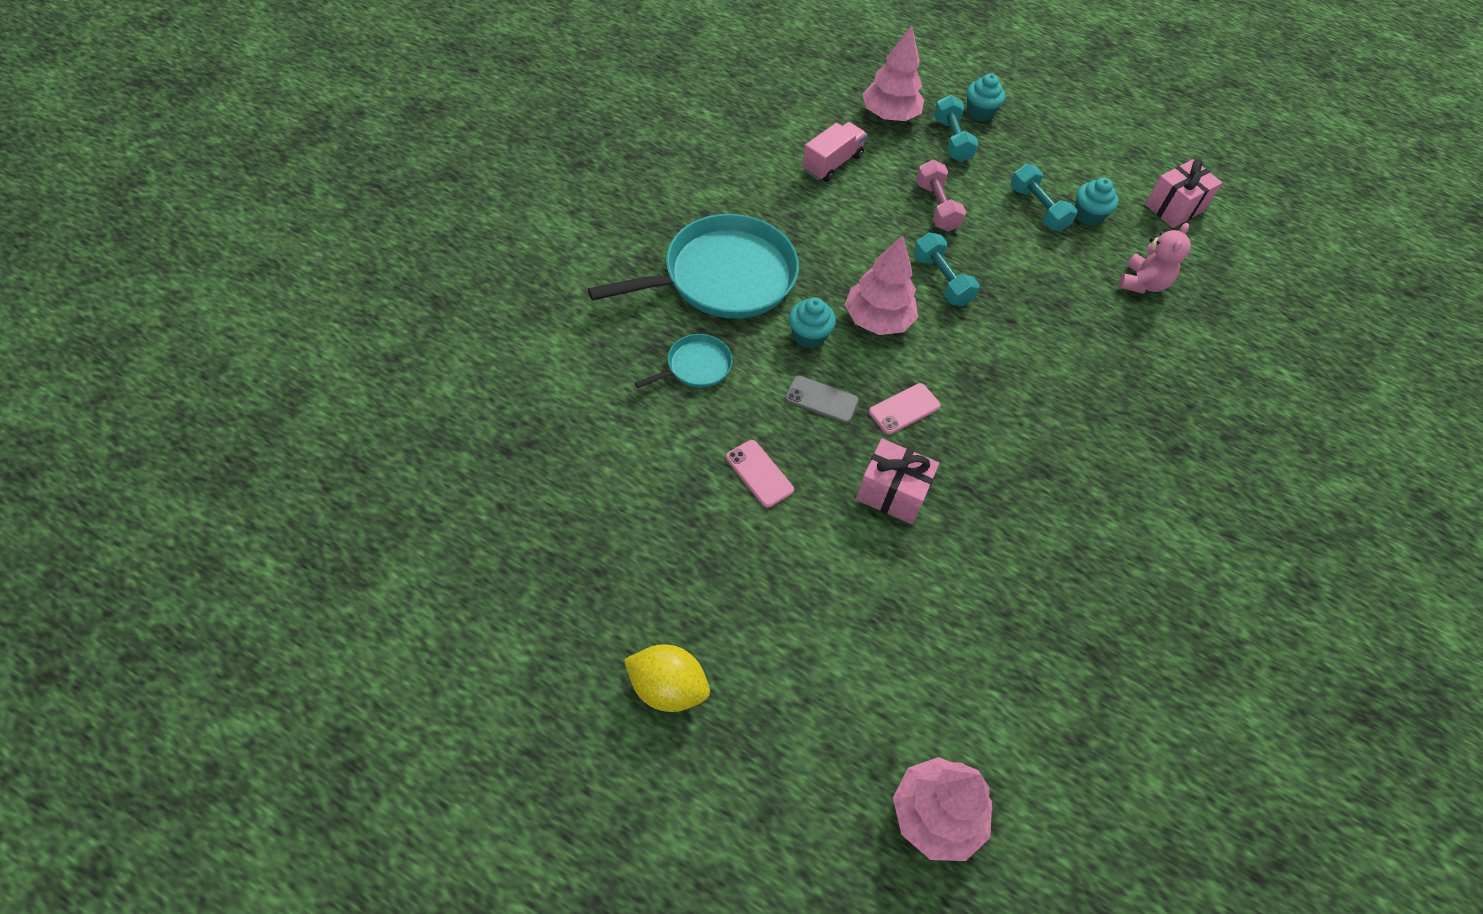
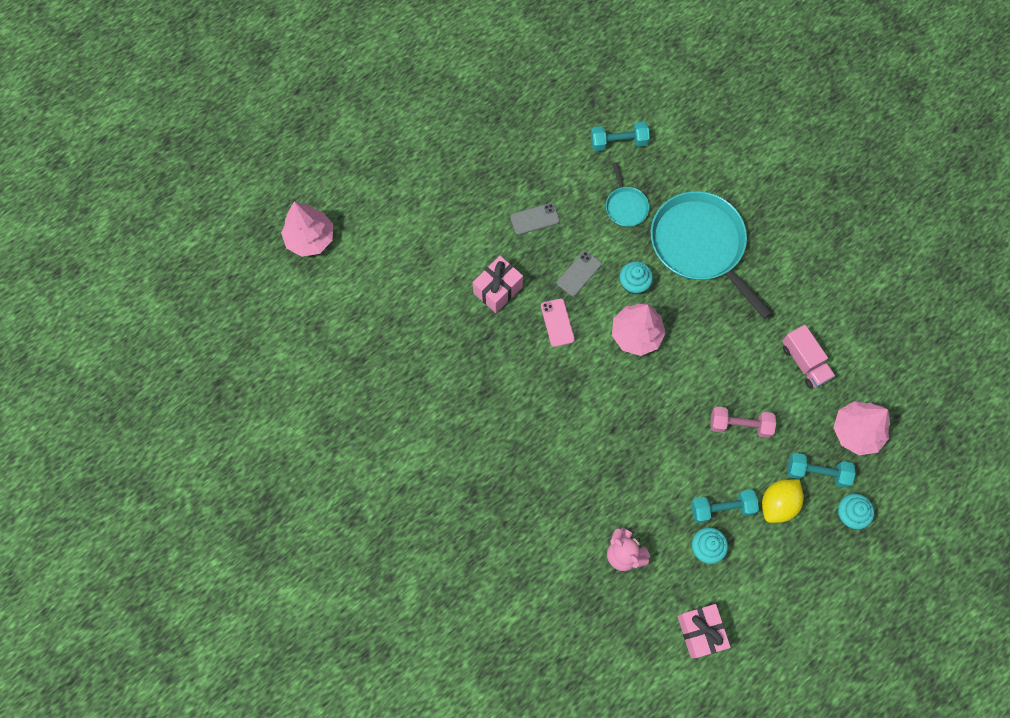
camera: 115 degrees right, 15 degrees up
(667, 688) = (420, 135): yellow lemon -> yellow lemon (778, 504)
(723, 277) = (700, 245): turquoise pan -> turquoise pan turned 150 degrees clockwise
(759, 473) = (534, 219): pink phone -> grey phone
(941, 280) = (663, 396): turquoise dumbbell -> turquoise dumbbell (618, 142)

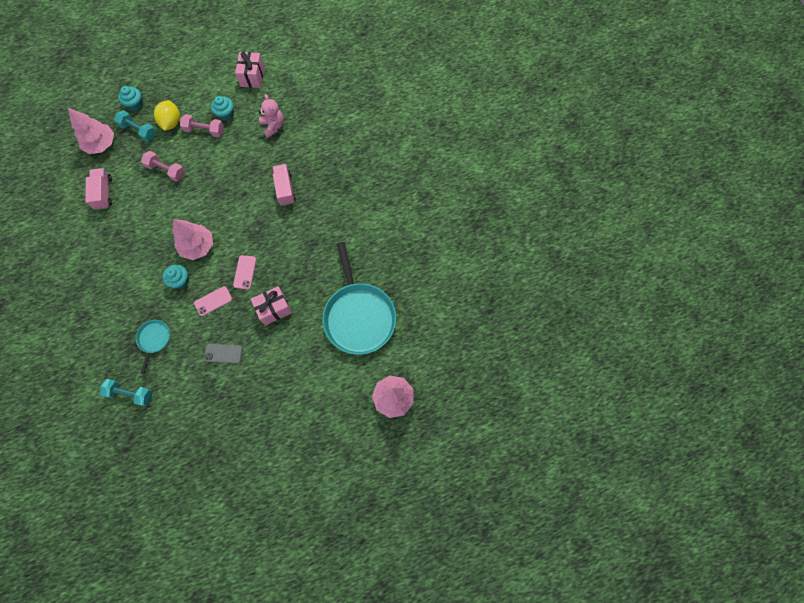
camera: 160 degrees left, 0 degrees up
(559, 457) = (285, 189): none -> pink truck
(579, 273) = (213, 301): grey phone -> pink phone
(700, 245) = (120, 291): turquoise pan -> turquoise pan (359, 316)
(722, 508) = (204, 130): turquoise dumbbell -> pink dumbbell
(778, 504) = (171, 122): yellow lemon -> yellow lemon turned 60 degrees counterclockwise

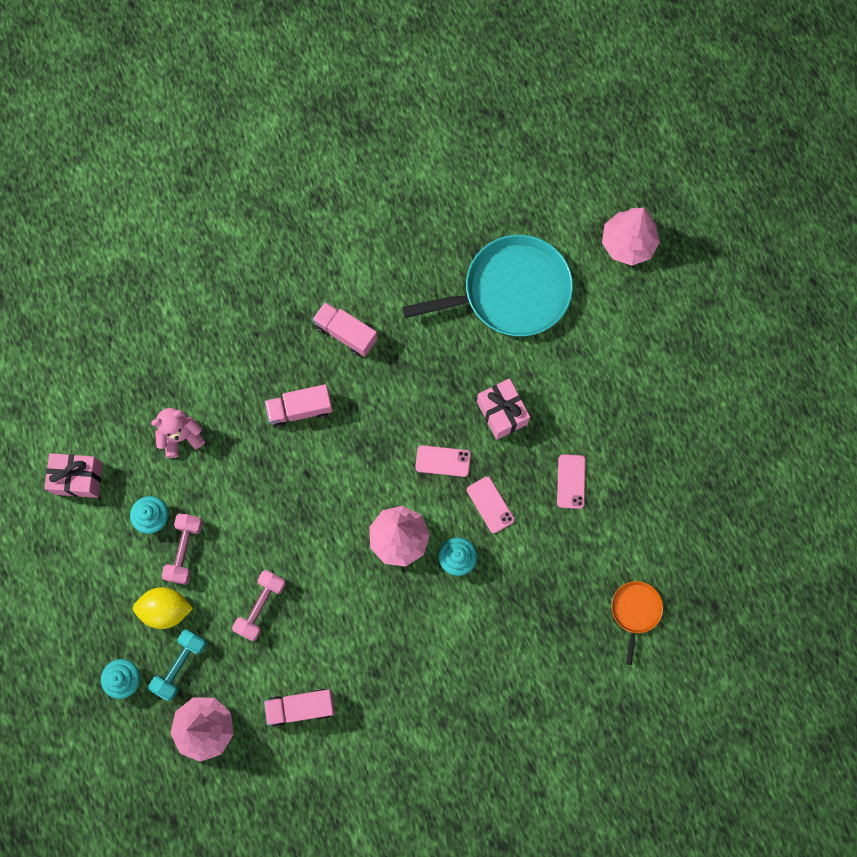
camera: 90 degrees left, 5 degrees up
(130, 394) = (635, 611): turquoise dumbbell -> orange pan
(154, 339) = (552, 587): turquoise pan -> none
(223, 353) = (571, 481): grey phone -> pink phone
(333, 214) = (346, 333): none -> pink truck

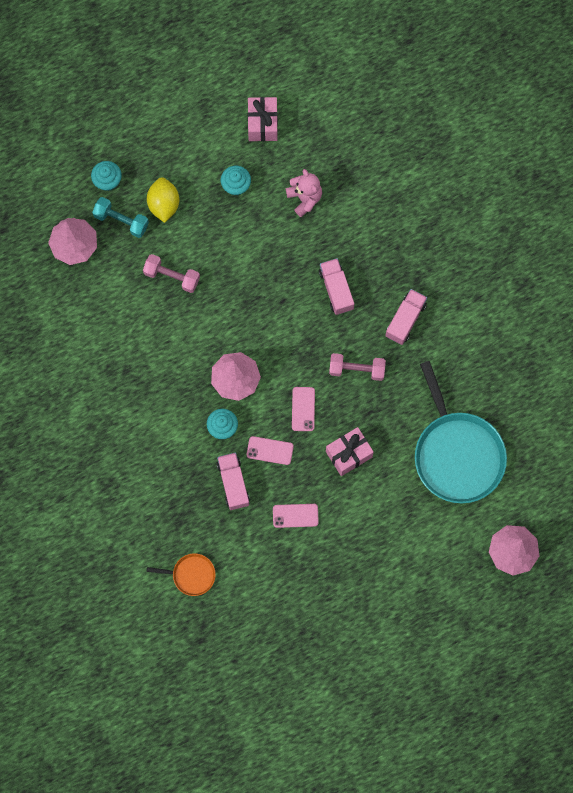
camera: 85 degrees right, 0 degrees up
(185, 550) = (211, 213): pink dumbbell -> pink dumbbell (356, 369)
(301, 707) = (95, 316): pink truck -> pink truck (233, 483)
(490, 504) = (270, 450): pink phone -> pink phone turned 45 degrees clockwise

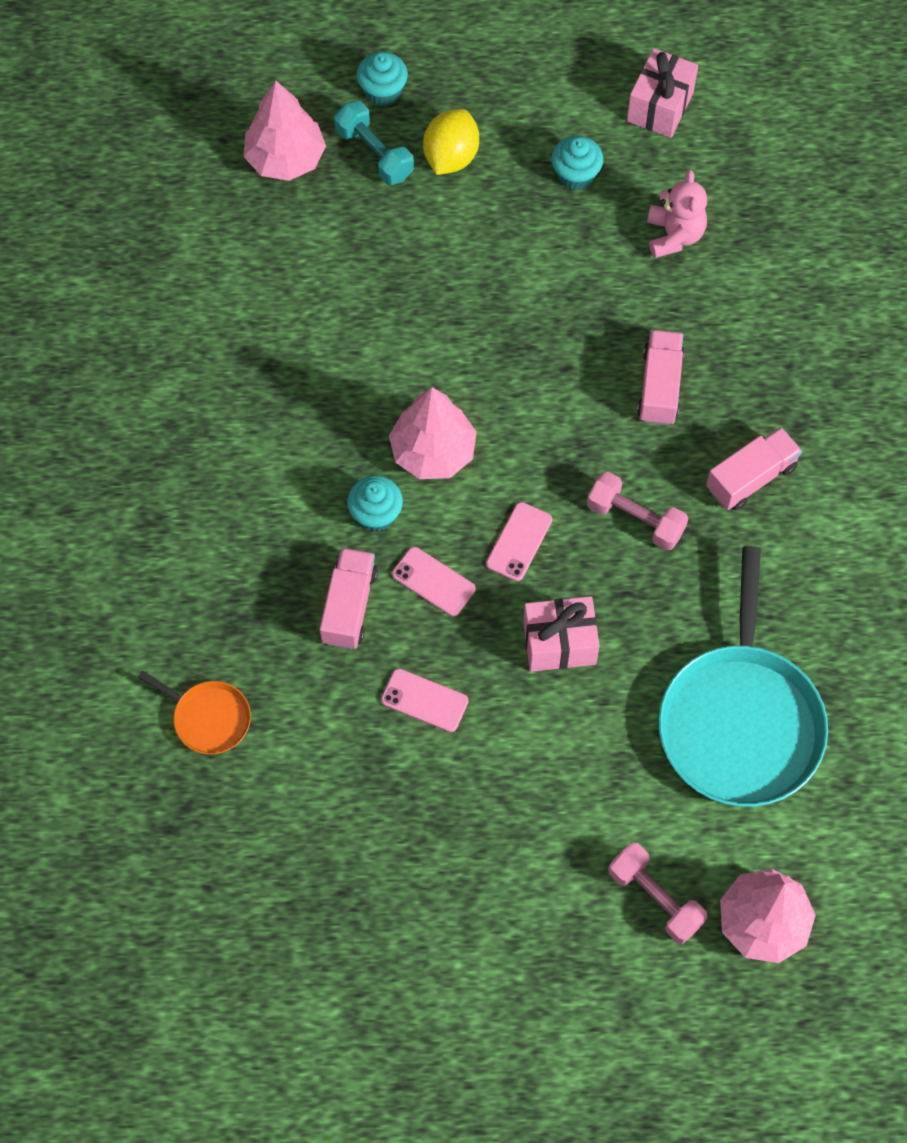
camera: 25 degrees right, 10 degrees down
(172, 276) = (410, 262): pink dumbbell -> pink dumbbell (655, 898)

